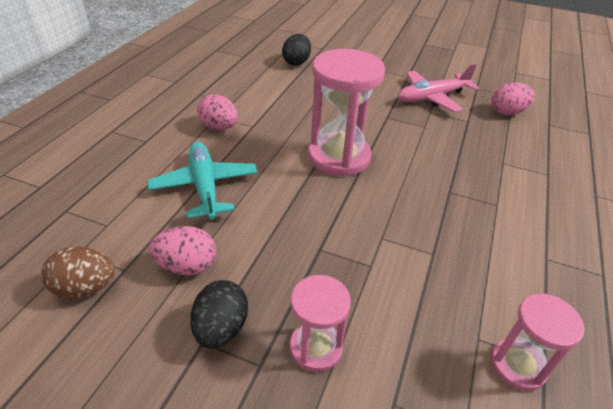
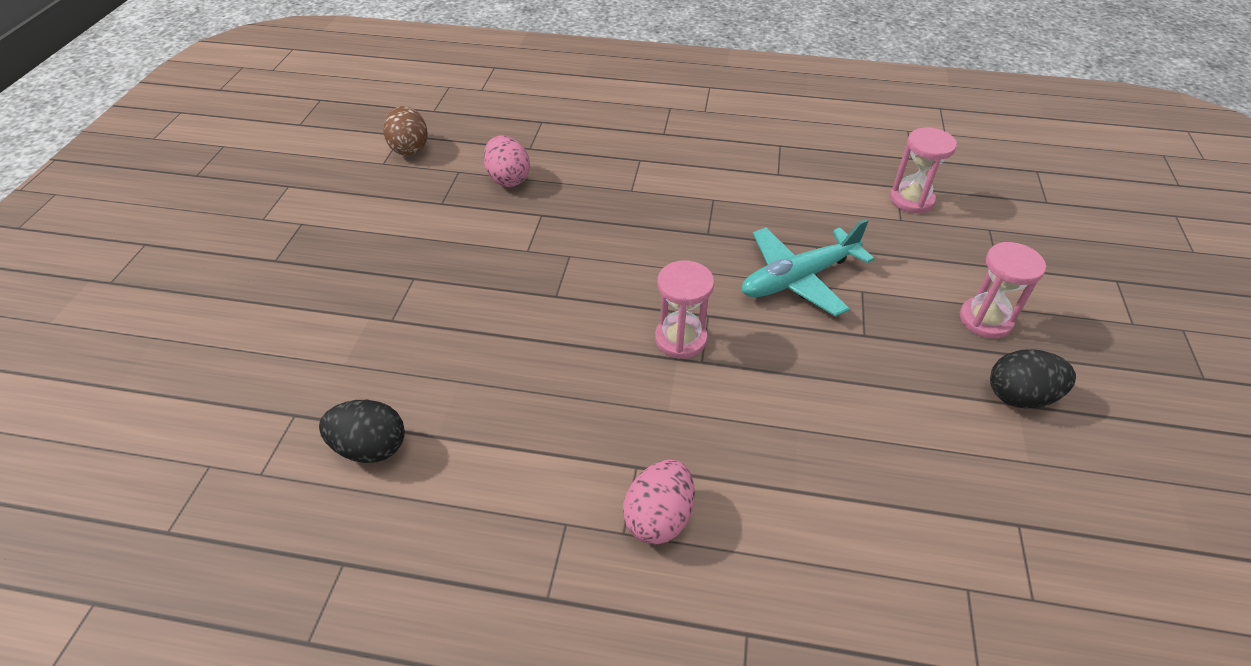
camera: 100 degrees left, 5 degrees up
(85, 287) = (1072, 556): brown egg -> brown egg (410, 148)
(187, 266) = (968, 455): pink egg -> none
(205, 186) = (821, 486): turquoise plane -> turquoise plane (798, 279)
(339, 157) = (680, 339): pink hourglass -> pink hourglass, size x0.56
(432, 97) = (482, 248): pink plane -> none

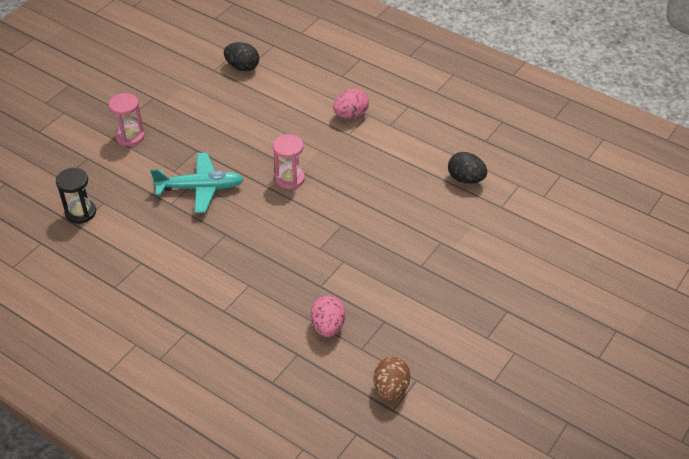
camera: 155 degrees left, 0 degrees up
(911, 199) = (80, 212): pink hourglass -> black hourglass
(1020, 396) = (158, 104): black egg -> black egg (242, 67)

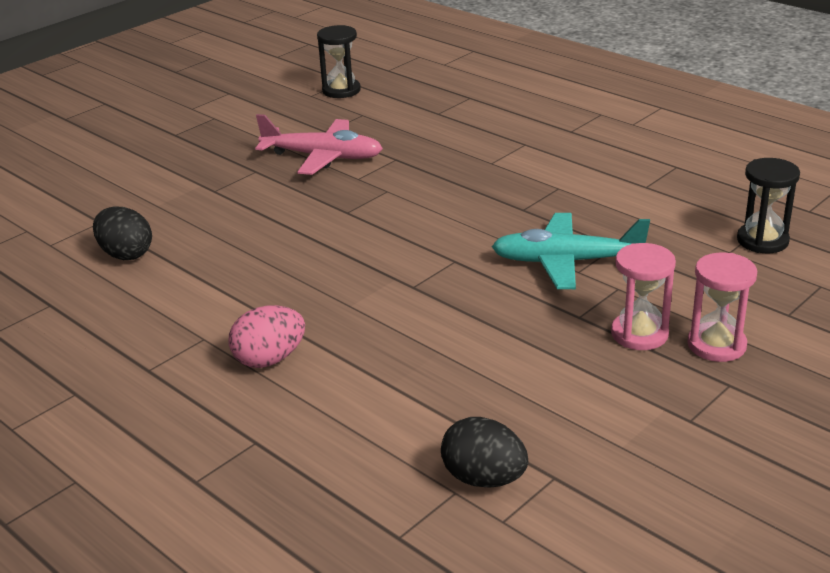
camera: 170 degrees left, 15 degrees down
(290, 178) = (413, 267): pink hourglass -> pink hourglass (639, 334)
(328, 326) = (396, 129): pink egg -> none
(376, 285) = (323, 157): none -> pink plane
(390, 389) = (341, 90): brown egg -> black hourglass

